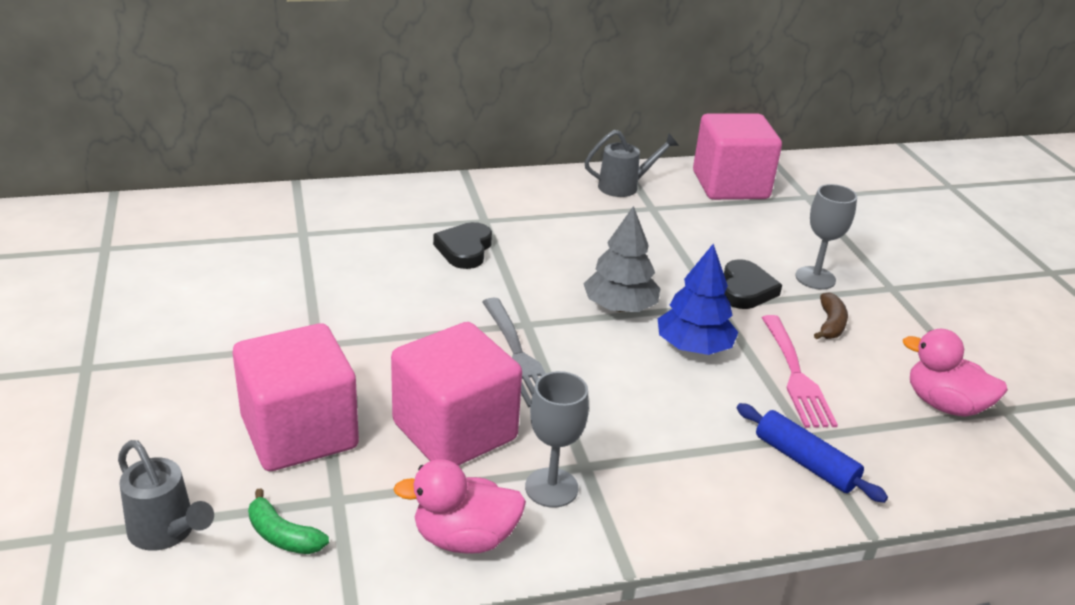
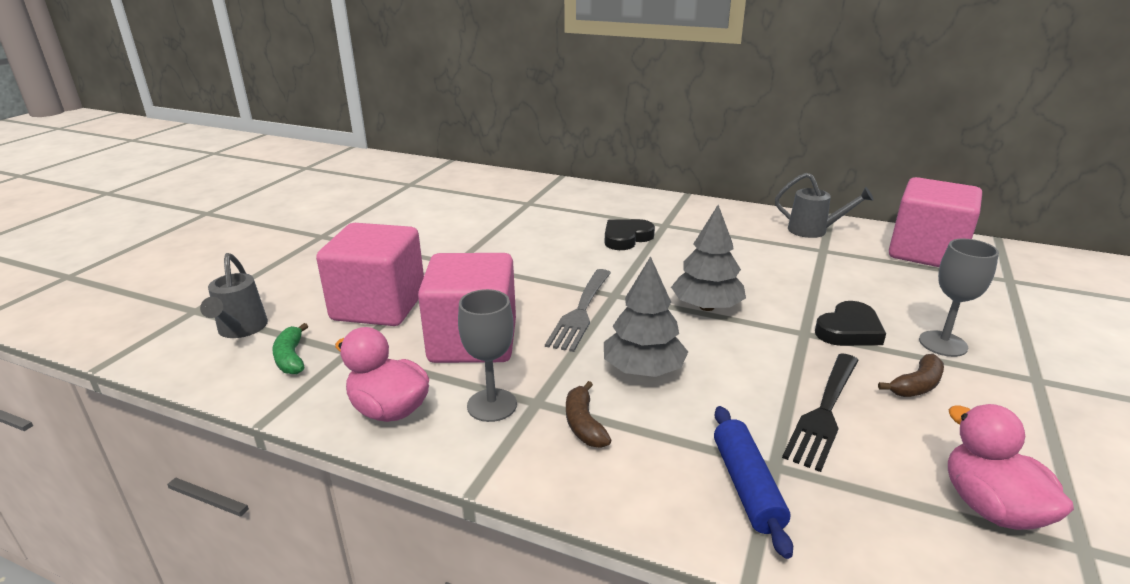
camera: 40 degrees right, 5 degrees down
(635, 395) = (643, 370): none -> grey tree
(645, 468) = (583, 424): none -> brown banana
(693, 347) = (741, 355): blue tree -> none
(796, 376) = (824, 413): pink fork -> black fork

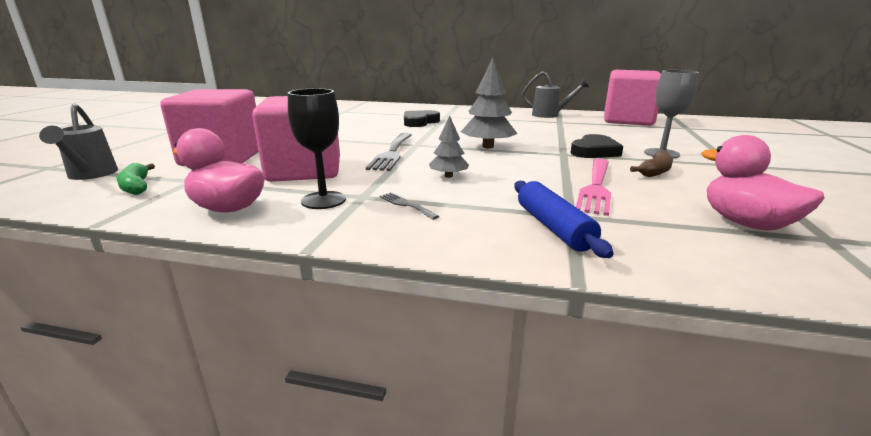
camera: 10 degrees left, 5 degrees down
(492, 405) = (323, 200): grey goblet -> black goblet
(583, 424) = (406, 205): brown banana -> grey fork
(643, 370) = (448, 176): grey tree -> grey tree, size x0.58
(824, 413) = (596, 187): black fork -> pink fork

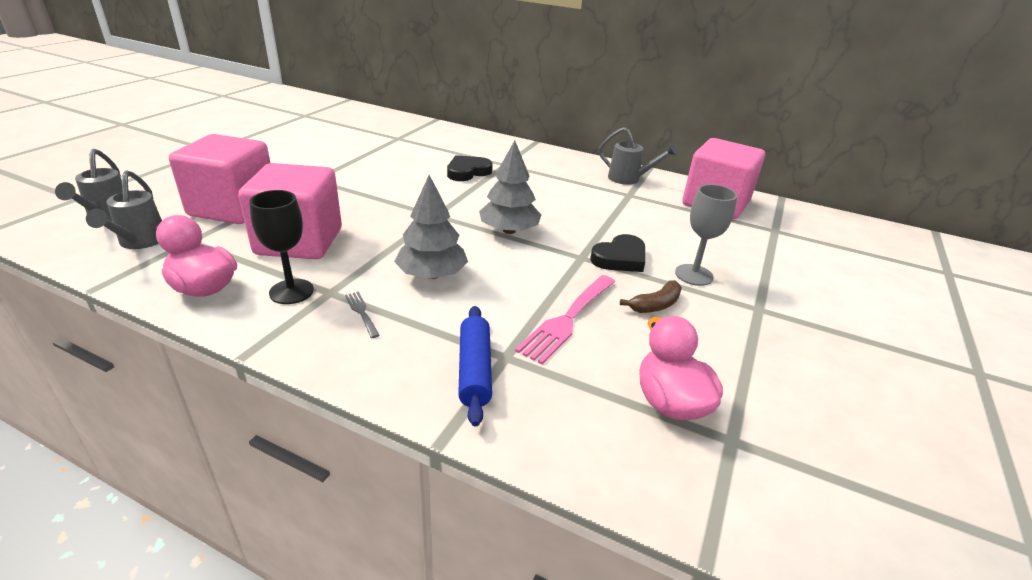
camera: 10 degrees right, 10 degrees up
(136, 187) = (140, 242): green banana -> grey watering can
(392, 153) = (401, 226): grey fork -> none
(448, 176) = (432, 275): grey tree -> grey tree, size x1.71

